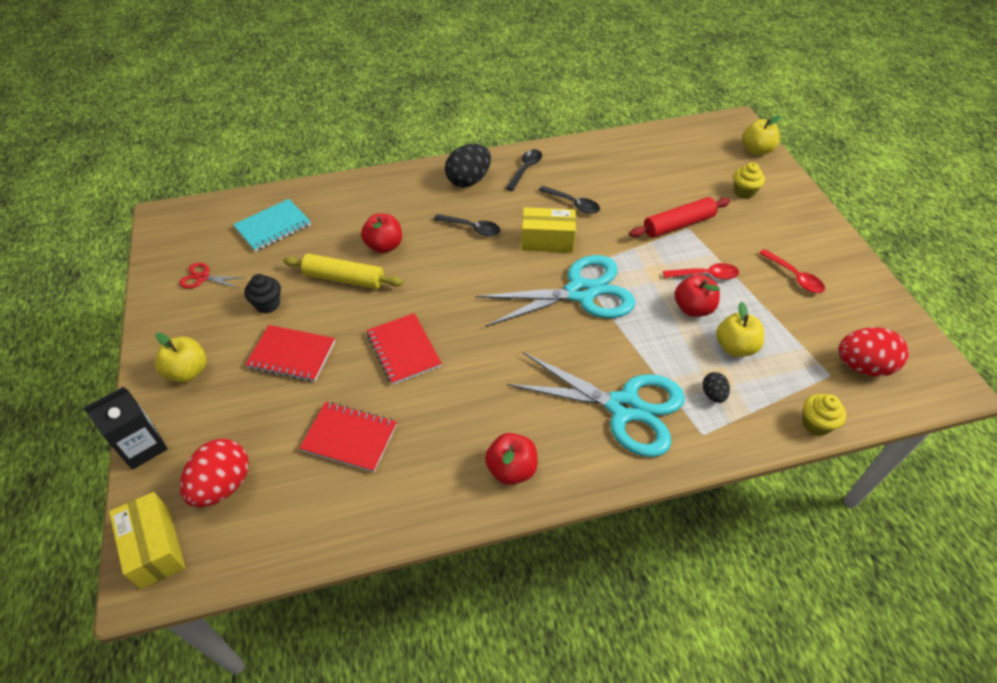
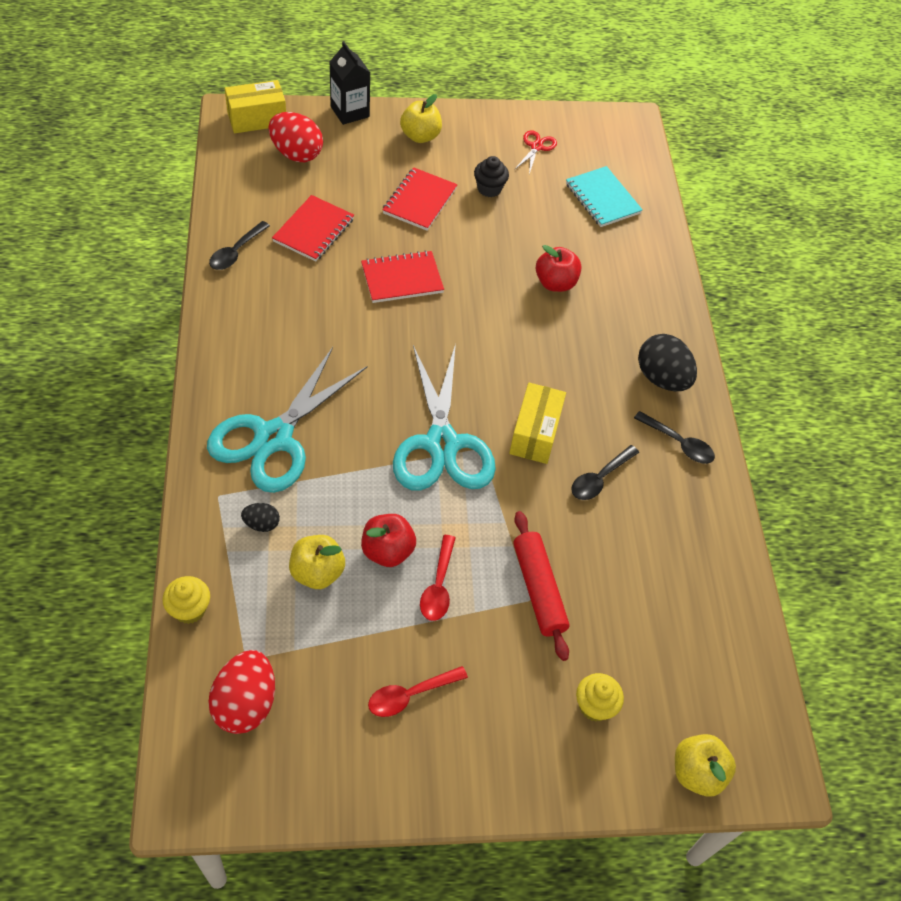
camera: 95 degrees right, 5 degrees up
(344, 278) = (512, 246): yellow rolling pin -> none
(472, 228) = (570, 365): black spoon -> black spoon (236, 252)
(511, 469) = (239, 333): red apple -> none

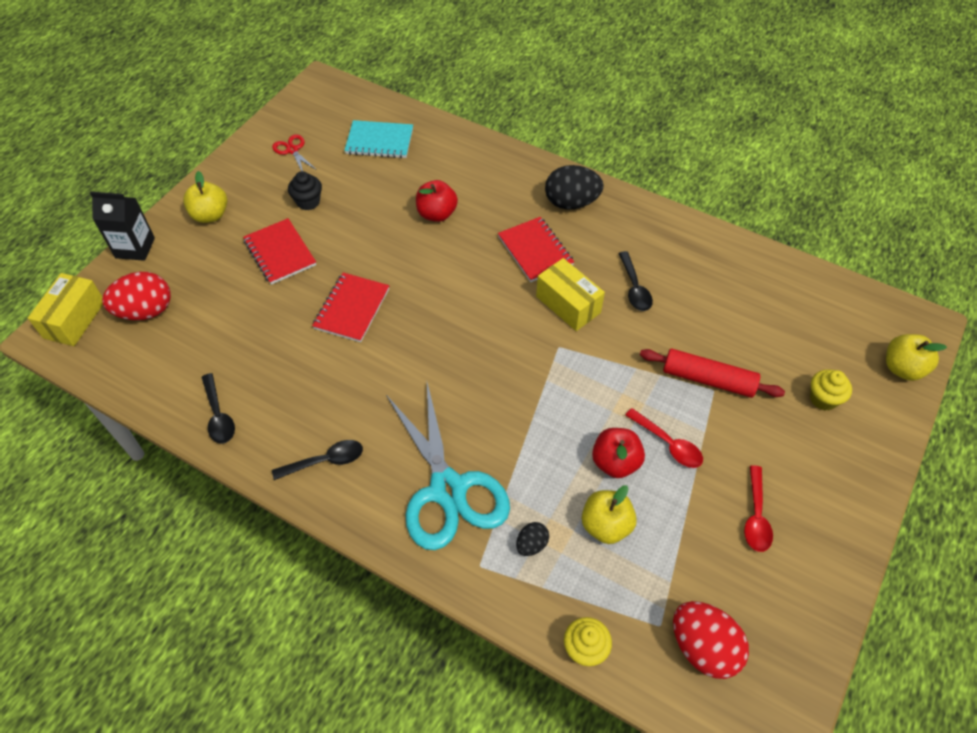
camera: 50 degrees left, 0 degrees up
(314, 230) = (246, 343): red notebook -> red notebook (535, 251)
(441, 444) = (537, 370): turquoise scissors -> none
(679, 443) = (634, 226): black spoon -> black spoon (325, 461)

